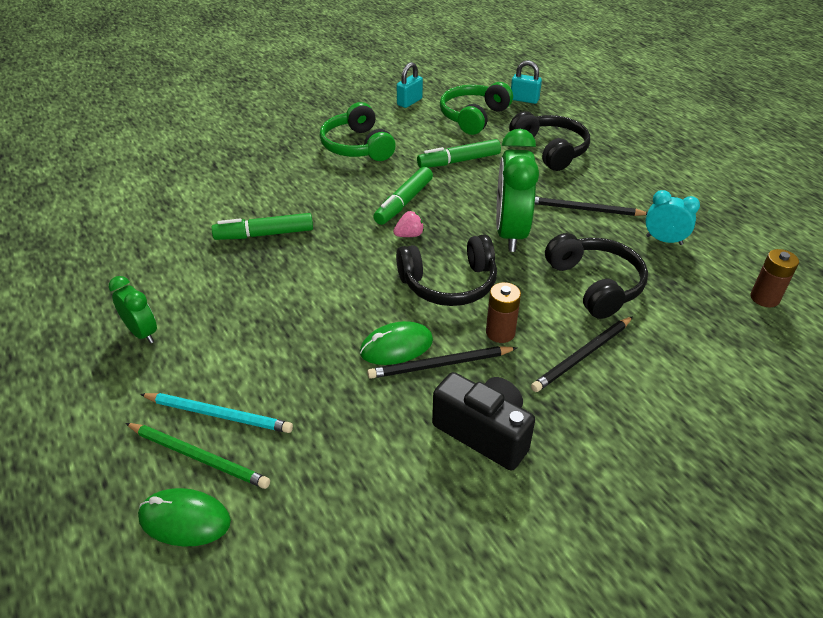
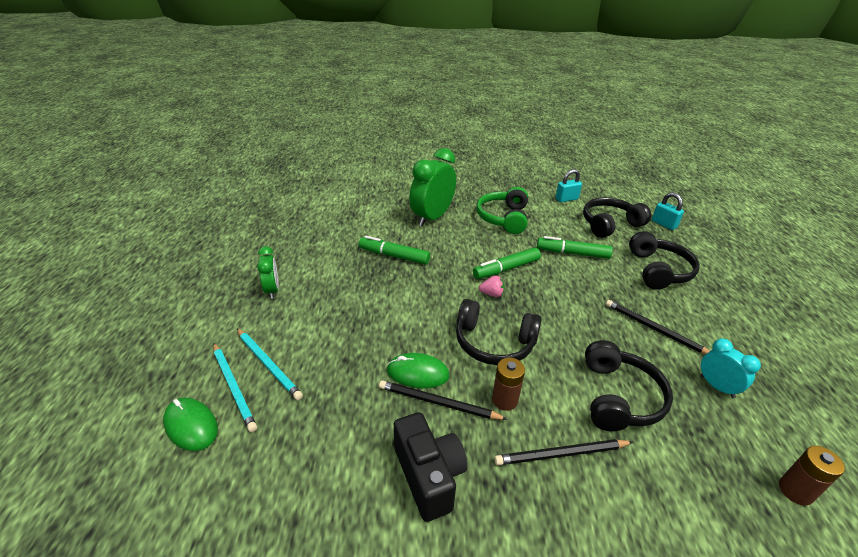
camera: 30 degrees right, 5 degrees down
(199, 457) = (234, 387): green pencil -> turquoise pencil
(473, 117) = (609, 224): green headphones -> black headphones
(510, 233) = (573, 324): green clock -> green clock (432, 217)

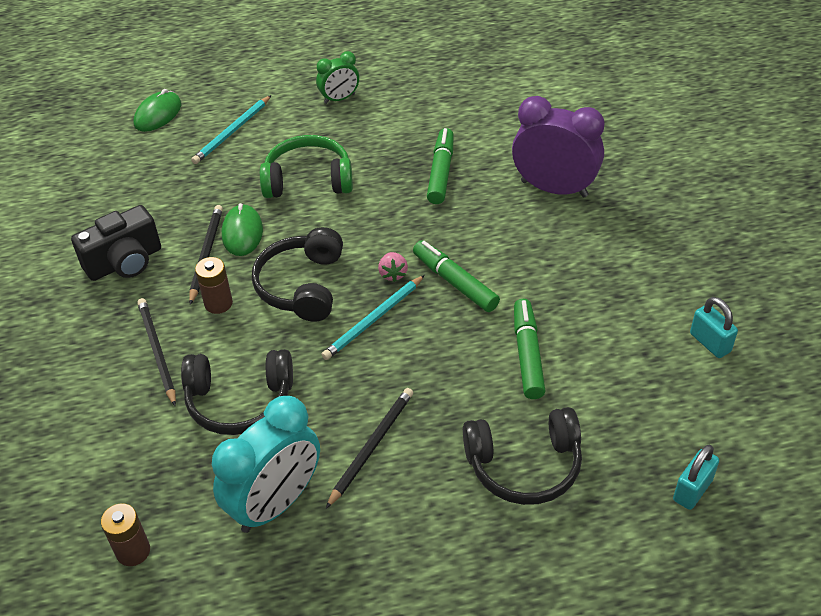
camera: 80 degrees right, 10 degrees up
(234, 387) = (201, 121): turquoise pencil -> turquoise pencil (373, 320)
(432, 217) = (554, 188): green clock -> purple clock
(503, 218) = (594, 265): green headphones -> green headphones (308, 180)
(609, 224) = (647, 405): black headphones -> none
(717, 386) = (276, 503): turquoise clock -> turquoise clock, size x1.87

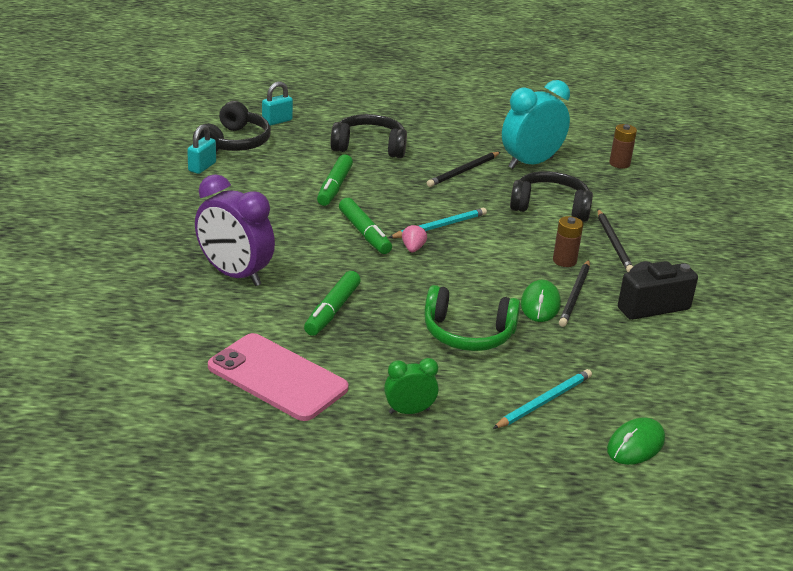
camera: 170 degrees left, 15 degrees down
(302, 286) = (492, 257): black headphones -> black headphones (234, 143)
(453, 100) = (277, 377): none -> pink phone
(710, 342) = (202, 167): turquoise padlock -> turquoise padlock turned 45 degrees clockwise

